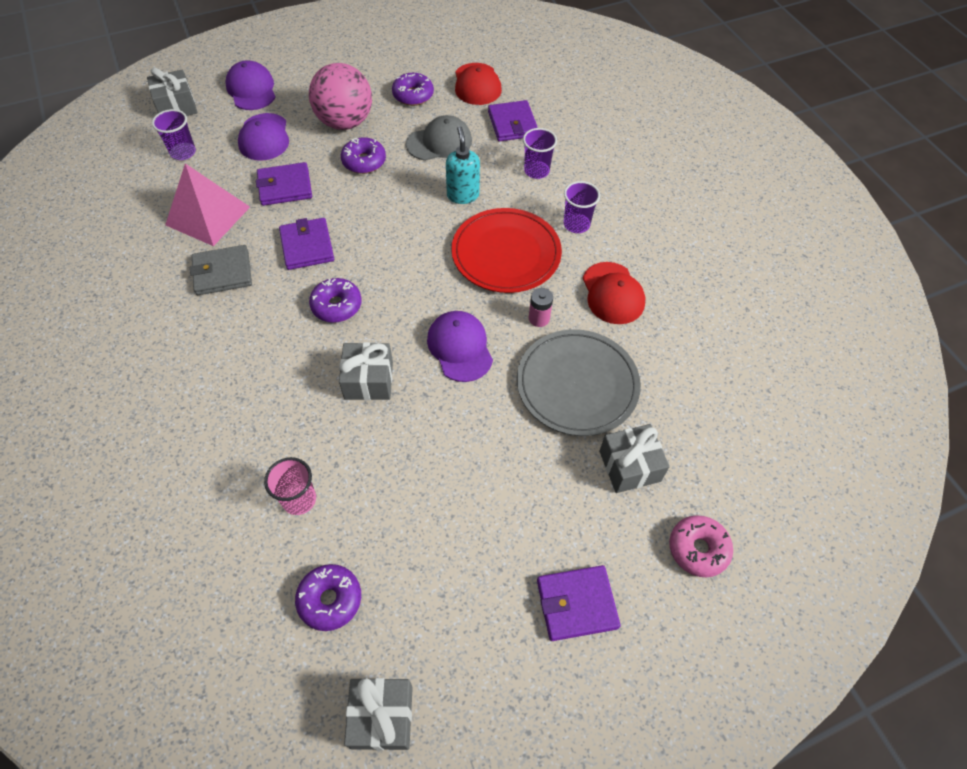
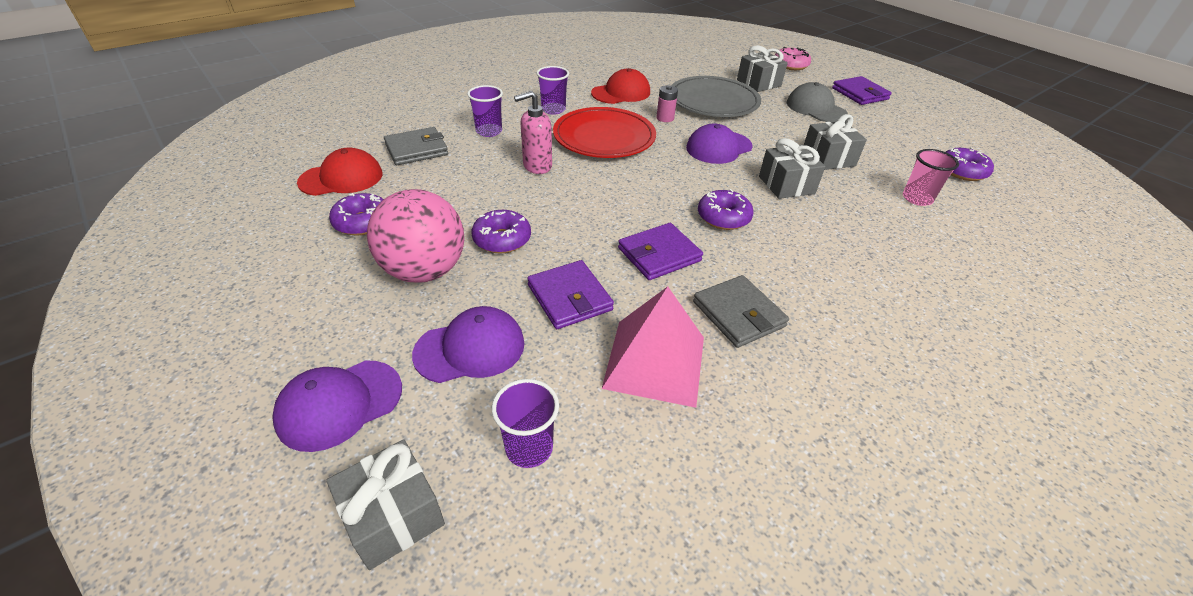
camera: 105 degrees left, 15 degrees down
(382, 717) = (994, 143): grey gift -> grey gift (828, 158)
(439, 142) = (455, 190): grey cap -> grey cap (816, 108)
(463, 195) = (537, 166): turquoise soap dispenser -> pink soap dispenser
(512, 124) = (417, 149): purple wallet -> grey wallet

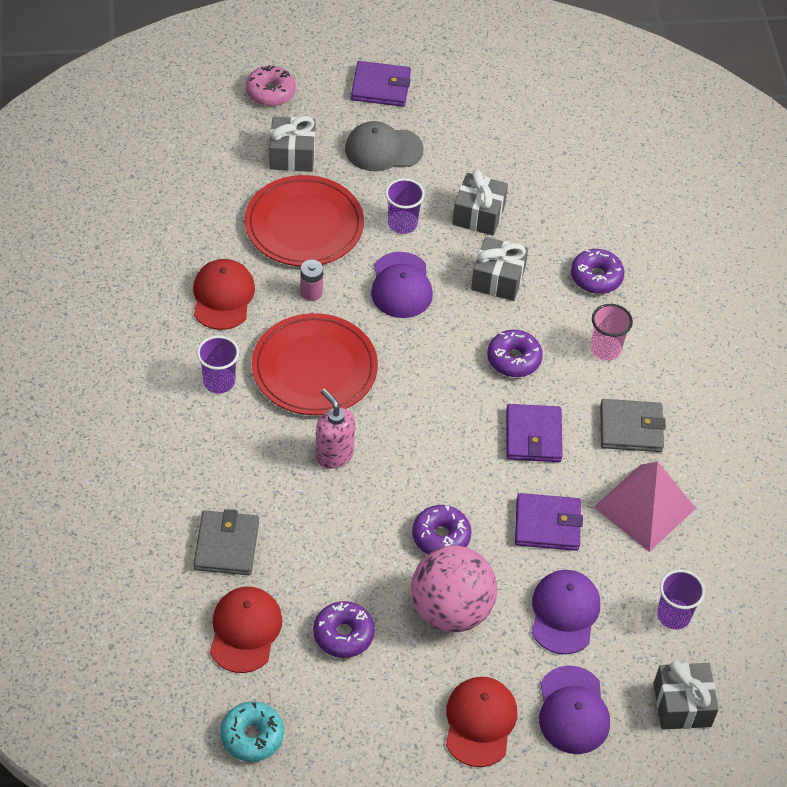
camera: 60 degrees left, 10 degrees up
(235, 211) = (252, 736): none -> turquoise donut
(295, 335) = (480, 722): none -> red cap
(489, 131) = (230, 464): purple cup -> purple cup (402, 223)
(537, 166) = (334, 454): pink soap dispenser -> pink soap dispenser turned 135 degrees clockwise
(713, 101) = (304, 225): grey plate -> red plate
(917, 198) = (578, 203): pink cup -> pink cup (605, 349)
(962, 171) = (564, 135): purple donut -> purple donut (596, 277)

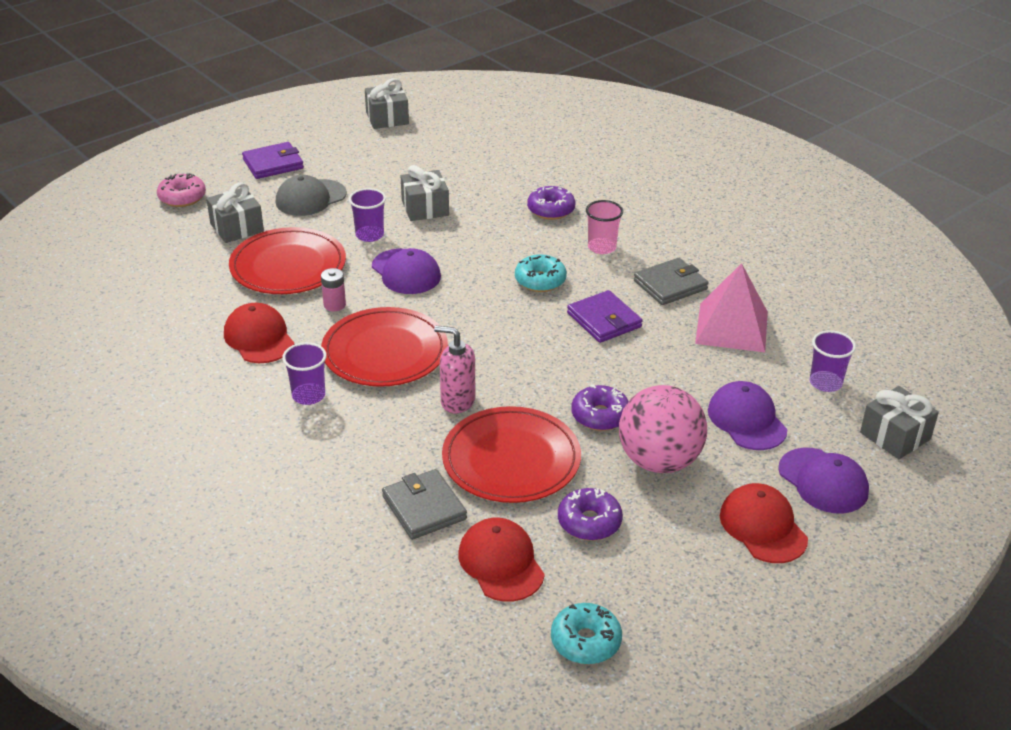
camera: 30 degrees left, 15 degrees down
(331, 538) = (511, 459): none -> red plate
(498, 279) = (478, 239): grey gift -> grey gift (387, 118)
(514, 359) = (540, 280): purple donut -> turquoise donut
(547, 524) = (673, 370): purple wallet -> none

